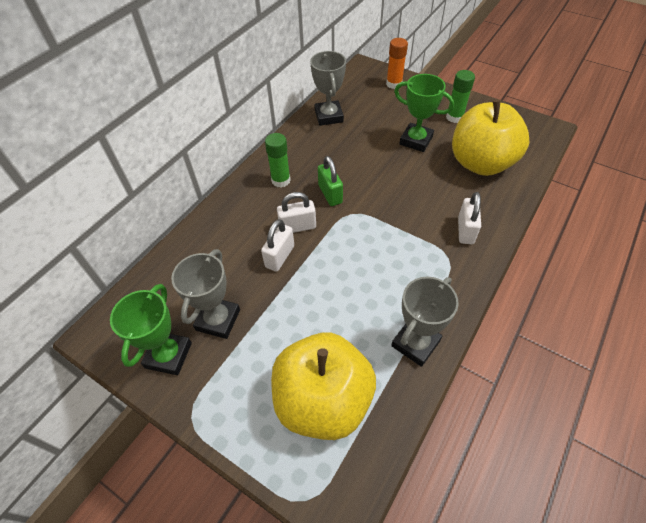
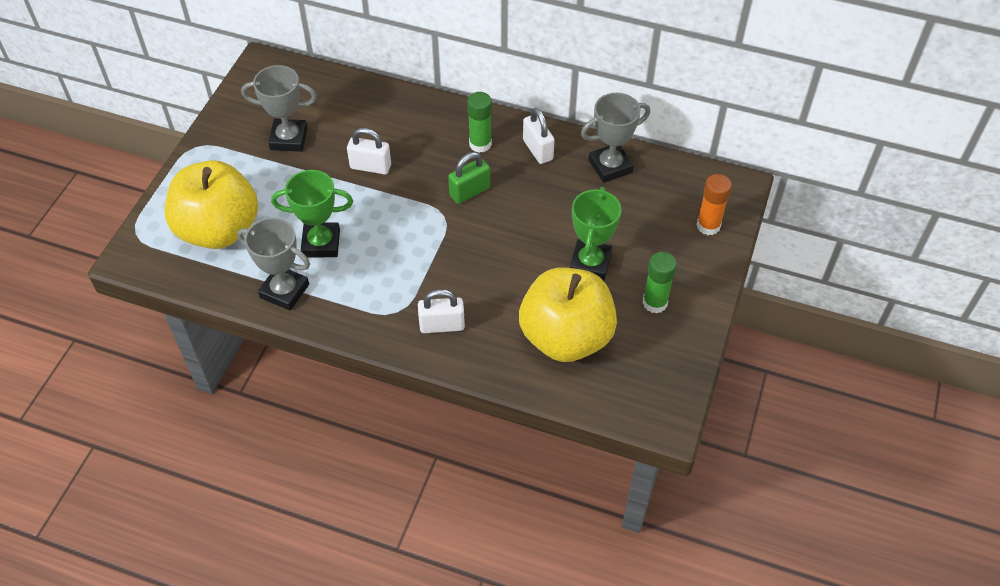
camera: 75 degrees right, 0 degrees up
(168, 355) = (249, 116): green trophy -> green trophy (321, 243)
(297, 227) = (413, 173): white padlock -> white padlock (537, 150)

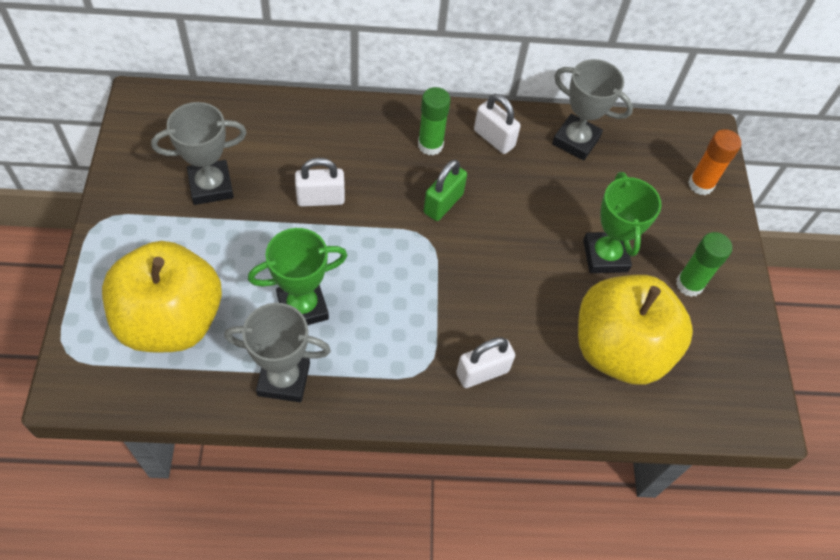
camera: 25 degrees left, 5 degrees up
(610, 166) = (576, 141): grey trophy -> grey trophy turned 75 degrees clockwise

